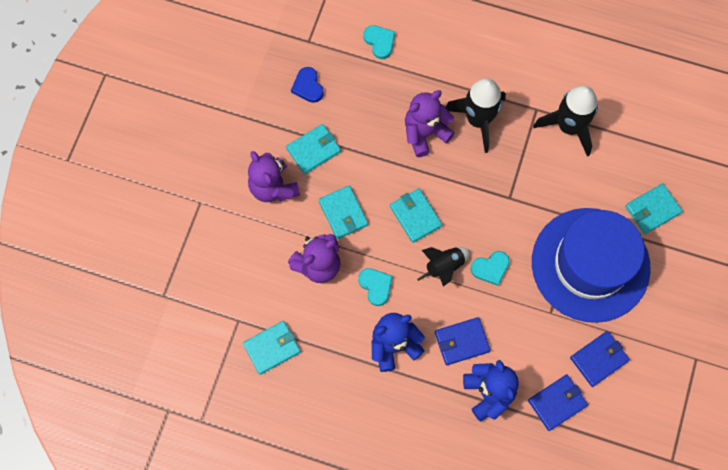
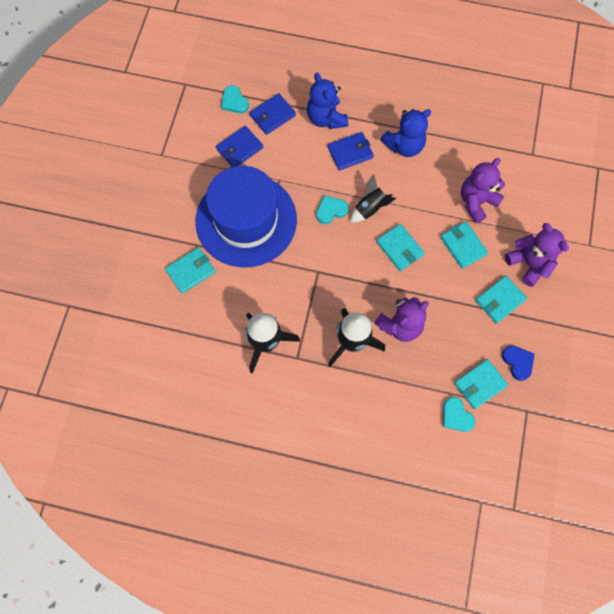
camera: 175 degrees right, 0 degrees up
(272, 348) = (501, 136): turquoise wallet -> turquoise wallet (480, 384)
(376, 286) = (425, 189): turquoise heart -> turquoise heart (234, 101)

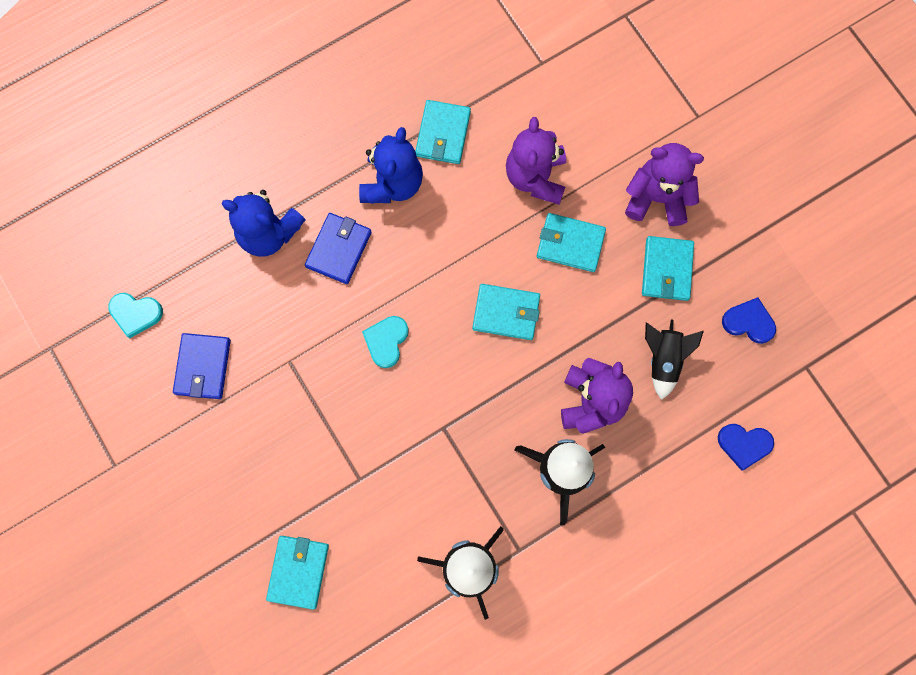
camera: 45 degrees left, 5 degrees up
(246, 220) = (300, 447): blue hat -> none
(272, 115) = (201, 288): blue wallet -> none
(370, 208) = (427, 296): black rocket -> black rocket (663, 359)
(456, 416) = (744, 444): turquoise heart -> blue heart
(480, 384) = (734, 385): turquoise wallet -> turquoise wallet (443, 134)

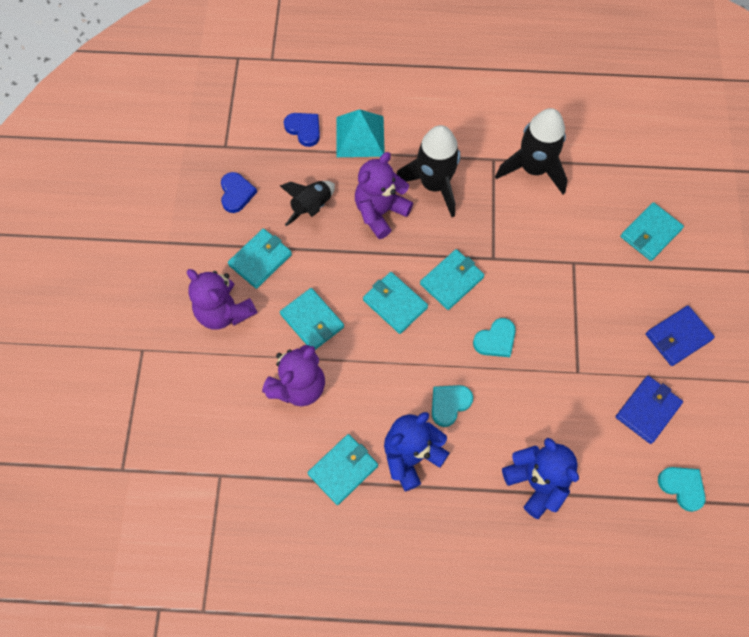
camera: 145 degrees left, 10 degrees down
(338, 249) = (488, 431): blue wallet -> blue wallet (678, 337)
(389, 250) = (449, 404): none -> turquoise heart
(468, 374) = (451, 281): none -> turquoise wallet
(679, 478) = (360, 136): none -> turquoise pyramid
(748, 322) = (236, 193): blue heart -> blue heart turned 150 degrees counterclockwise

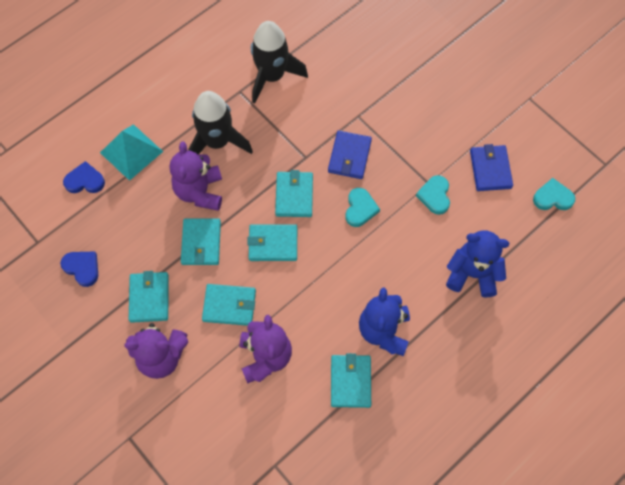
camera: 45 degrees left, 0 degrees up
(311, 207) = (148, 230): black rocket -> none
(449, 404) = (373, 276): turquoise heart -> turquoise heart (435, 196)
(650, 233) = (385, 57): turquoise wallet -> turquoise wallet (201, 243)
(678, 337) = (463, 108): blue wallet -> blue wallet (349, 156)

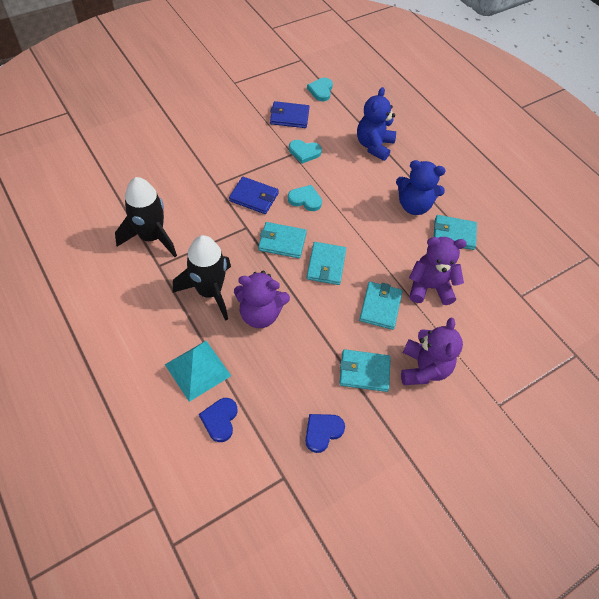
camera: 85 degrees left, 10 degrees down
(201, 243) = (314, 320): turquoise wallet -> none

